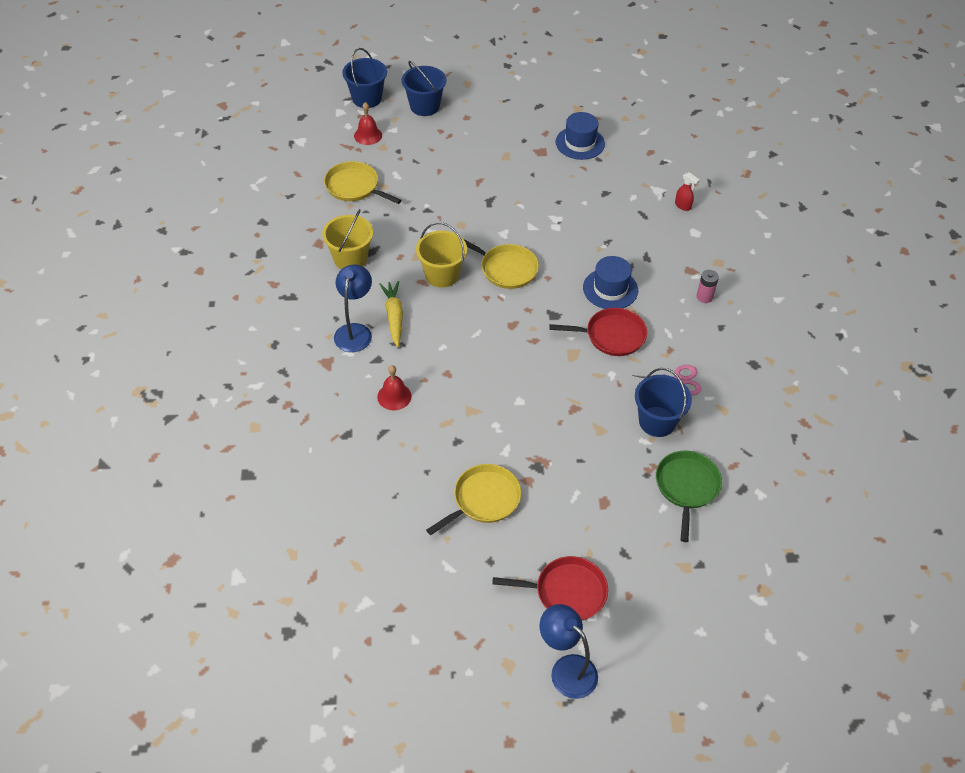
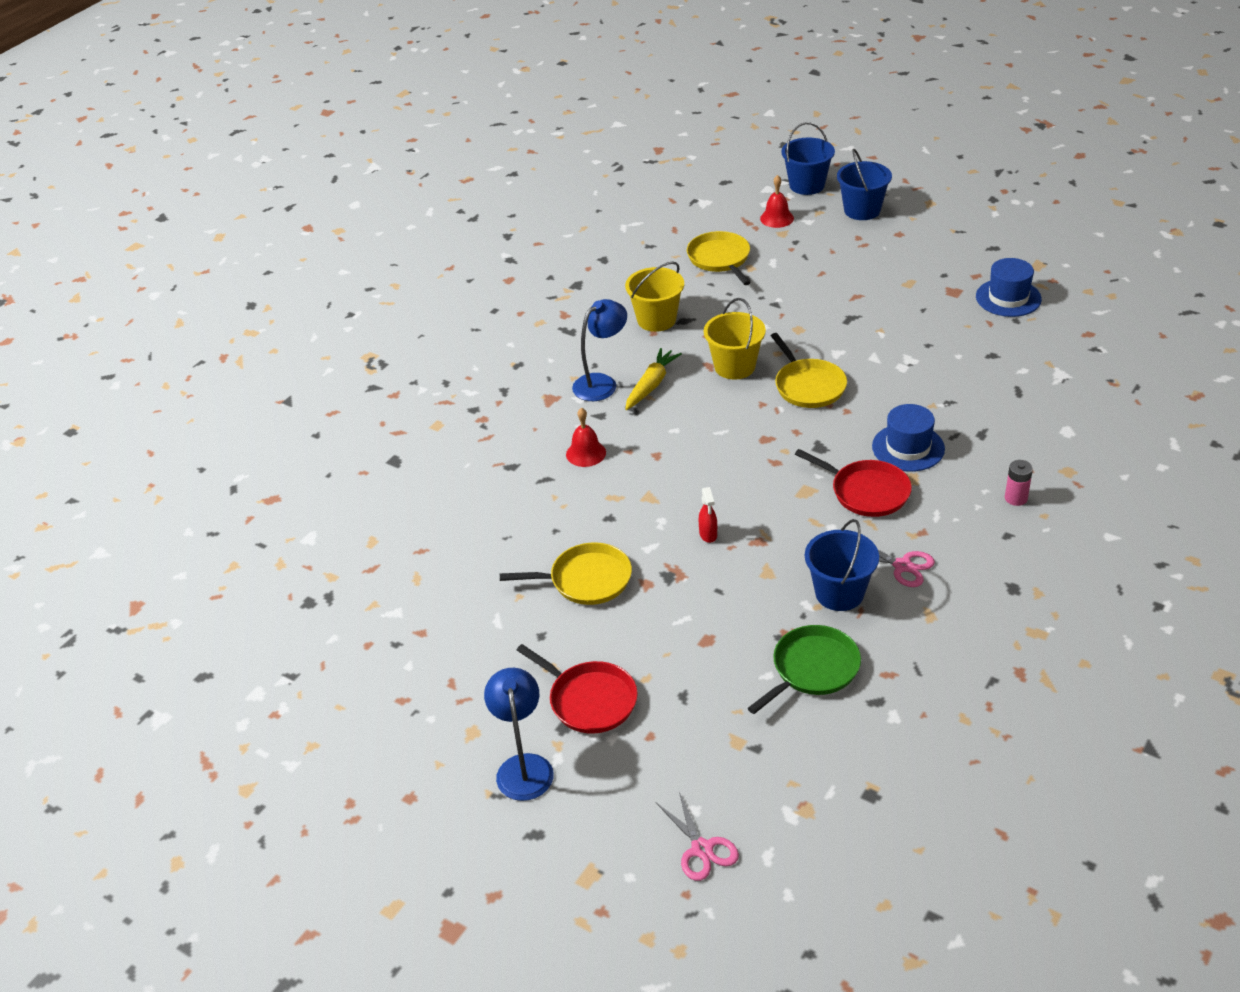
camera: 40 degrees right, 10 degrees down
(683, 206) = (1077, 400): red spray bottle -> red spray bottle (708, 535)
(728, 657) = (702, 849): none -> pink scissors

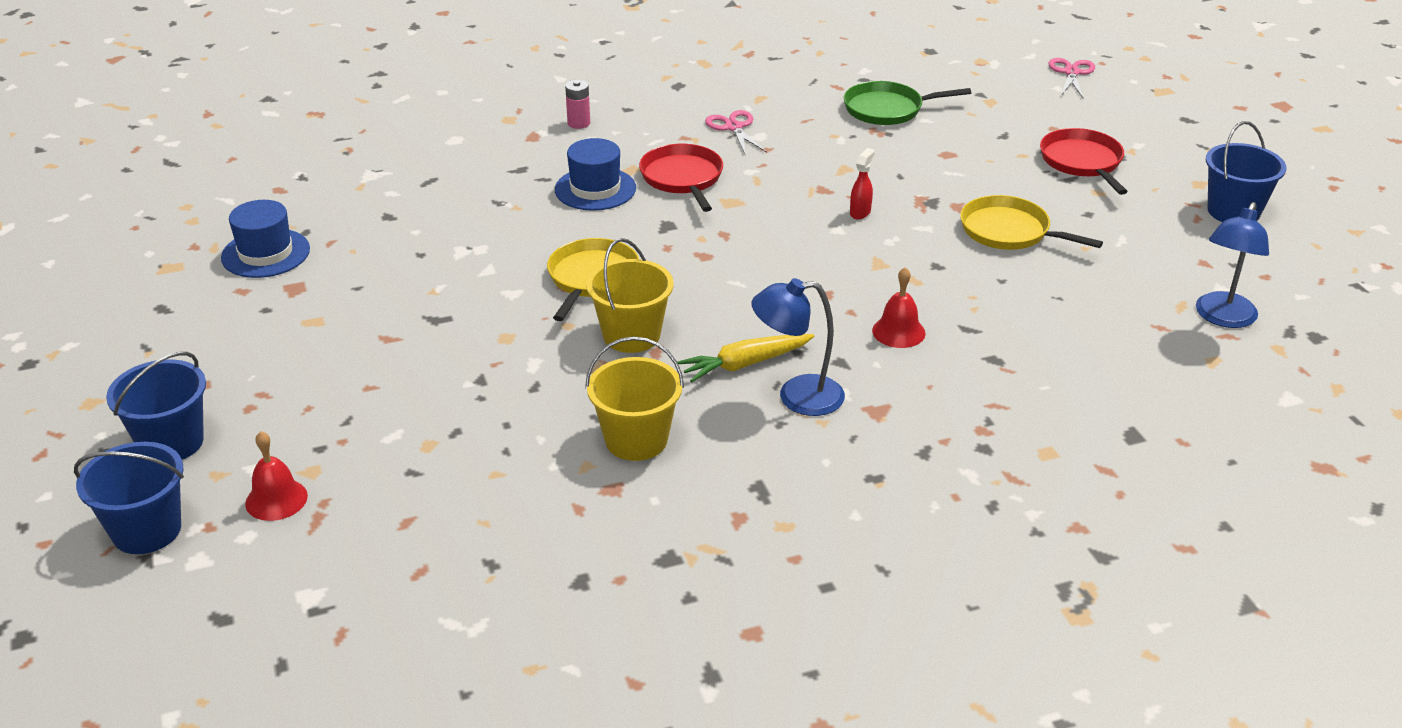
camera: 145 degrees left, 5 degrees down
(523, 766) = (1169, 151): blue lamp -> blue lamp (1222, 318)
(720, 259) = (441, 481): yellow pan -> none
(839, 593) = (806, 134): blue bucket -> blue bucket (1233, 211)

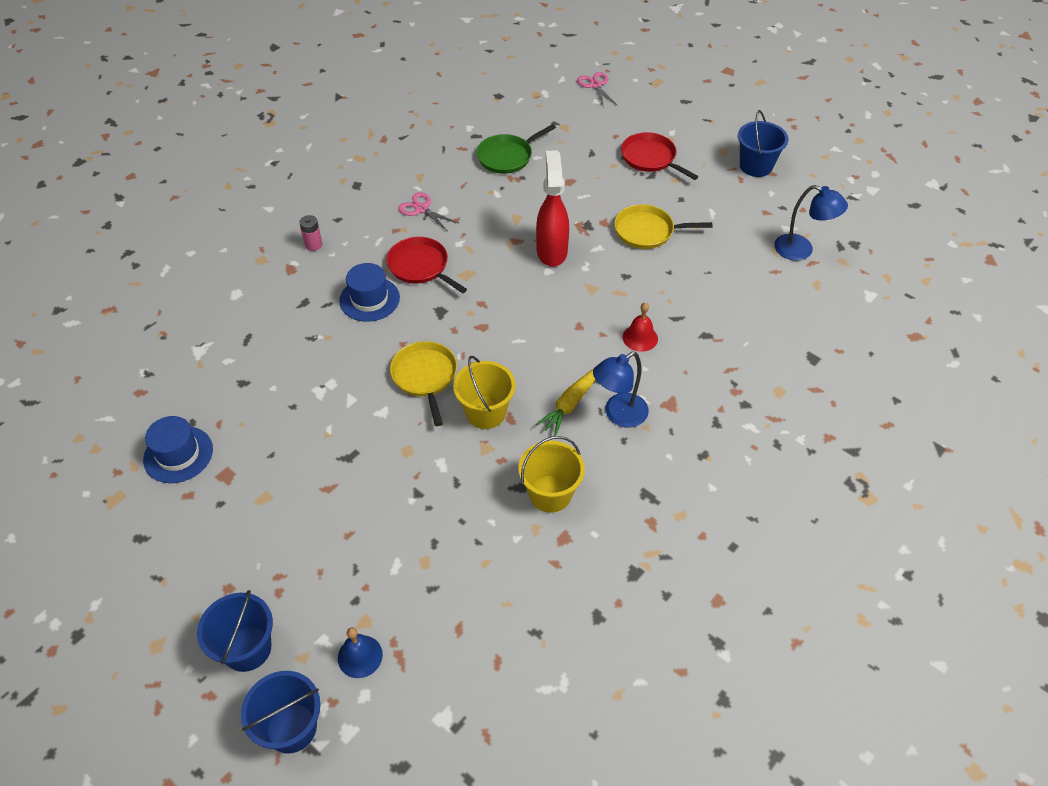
camera: 30 degrees left, 15 degrees up
(276, 499) = (360, 656): red bell -> blue bell
(860, 212) = (551, 251): red spray bottle -> red spray bottle, size x2.32
(1222, 318) = (801, 250): blue lamp -> blue lamp turned 60 degrees counterclockwise

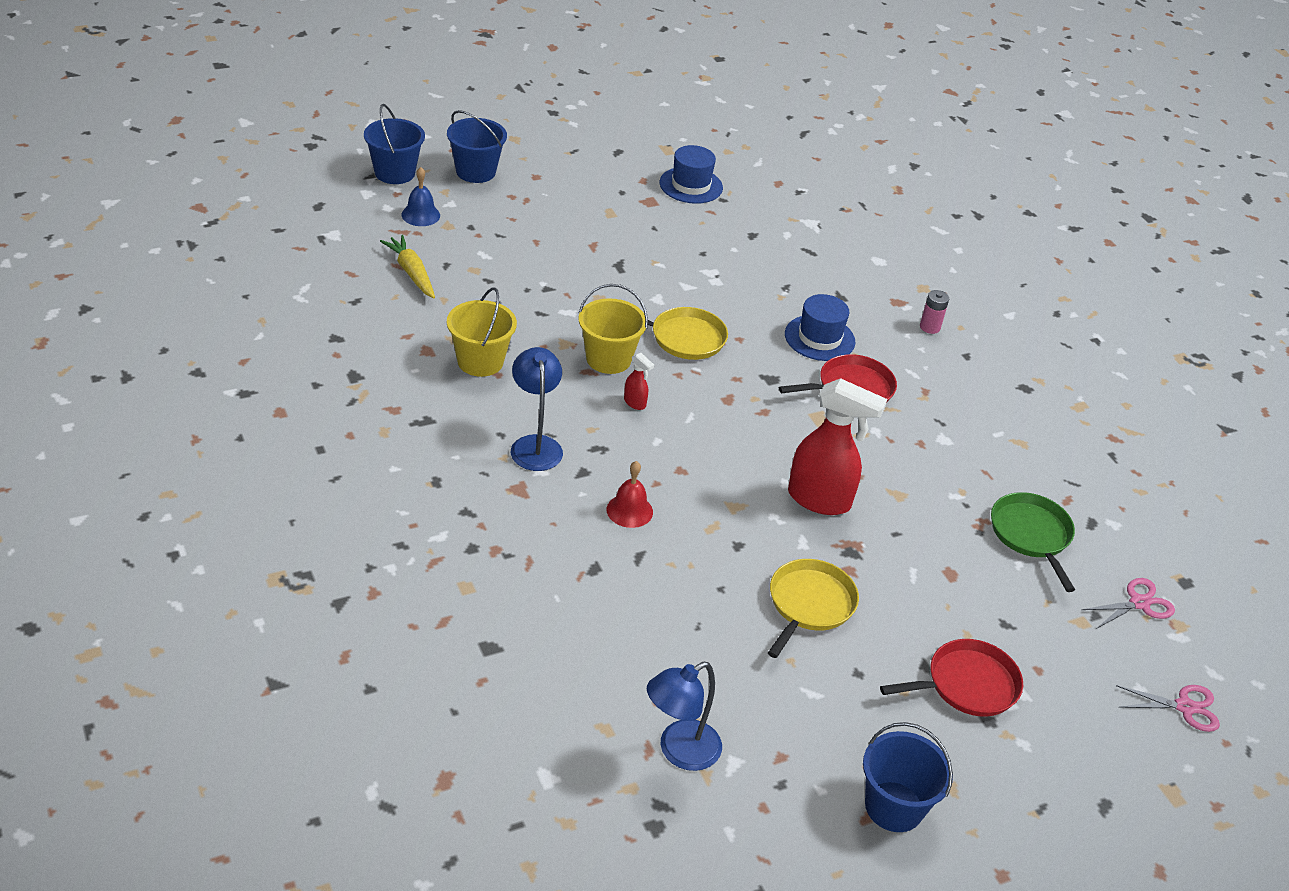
camera: 110 degrees right, 10 degrees down
(421, 209) = (954, 423): pink scissors -> pink scissors (1139, 603)
(526, 376) = (635, 403): none -> red spray bottle
(571, 404) = (575, 418): yellow carrot -> yellow carrot (411, 273)

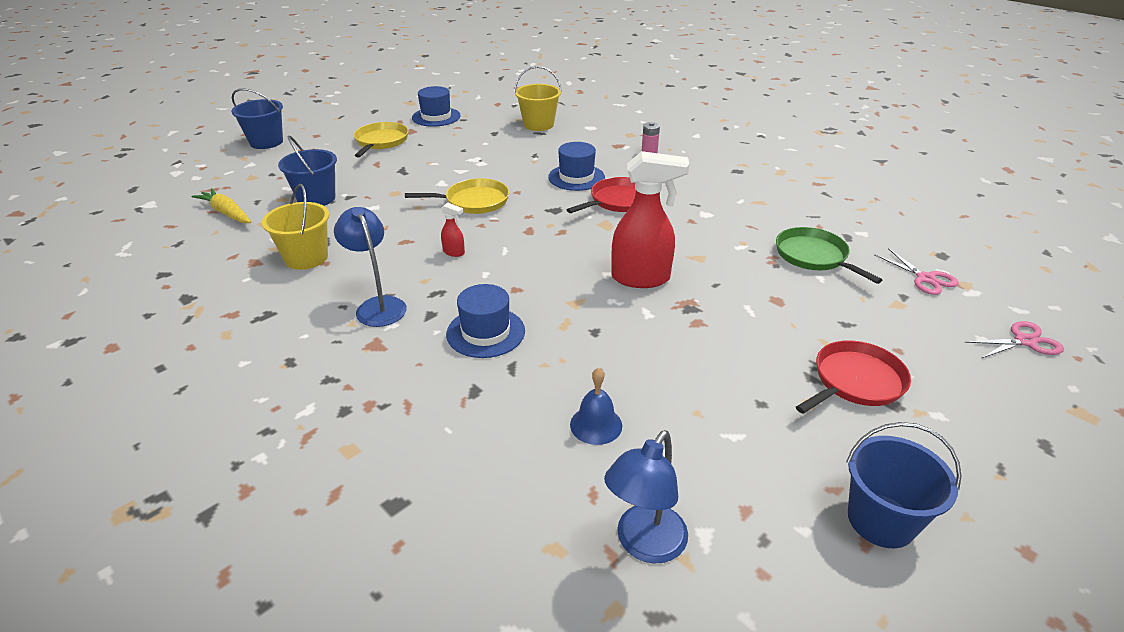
camera: 15 degrees left, 5 degrees down
(395, 173) = (198, 156): blue bucket -> blue bucket (316, 198)
(420, 215) = (226, 176): blue bell -> blue bell (596, 425)
(608, 359) = (418, 229): yellow bucket -> yellow bucket (538, 125)
(629, 510) = (485, 332): red bell -> blue hat
(809, 604) = (683, 359): yellow pan -> yellow pan (381, 141)
(1139, 603) = (925, 278): pink scissors -> pink scissors turned 105 degrees clockwise

